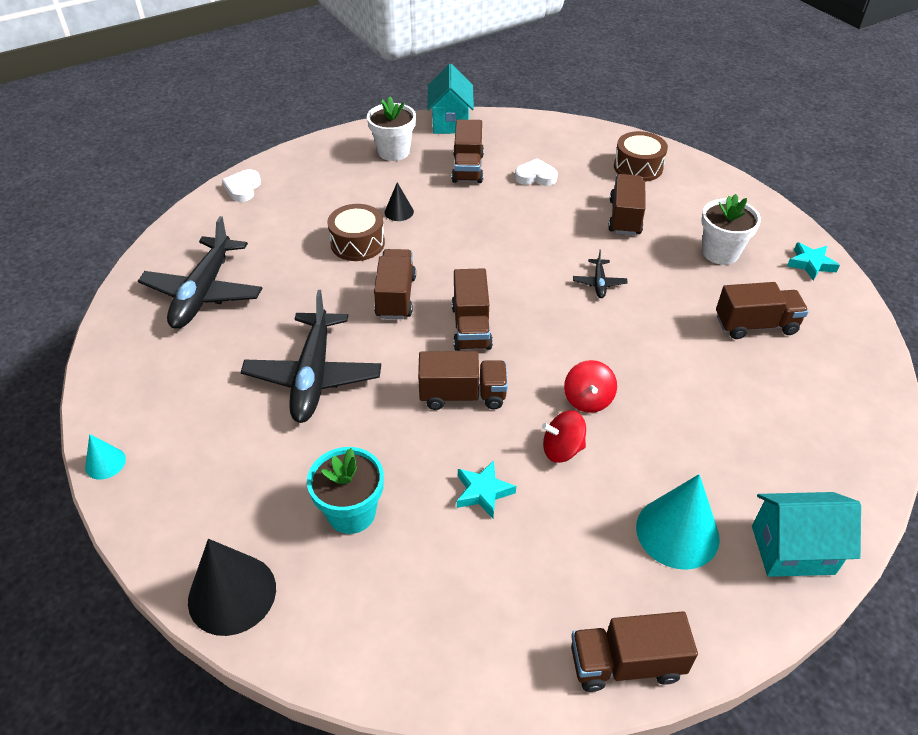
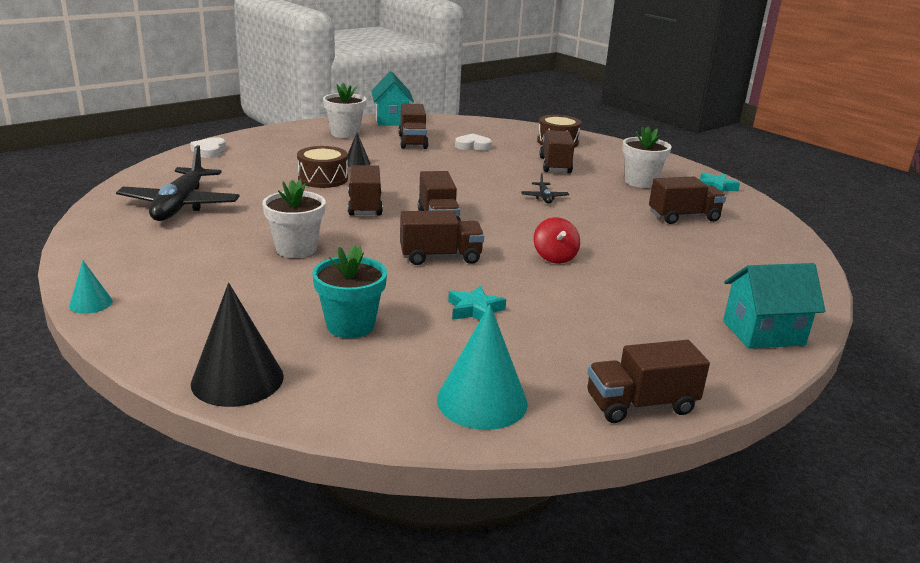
camera: 10 degrees left, 20 degrees down
(313, 376) = (296, 249): black plane -> white flower pot
(562, 449) = (540, 284): red spinning top -> none
(677, 532) = (659, 327): turquoise cone -> turquoise cone (482, 401)

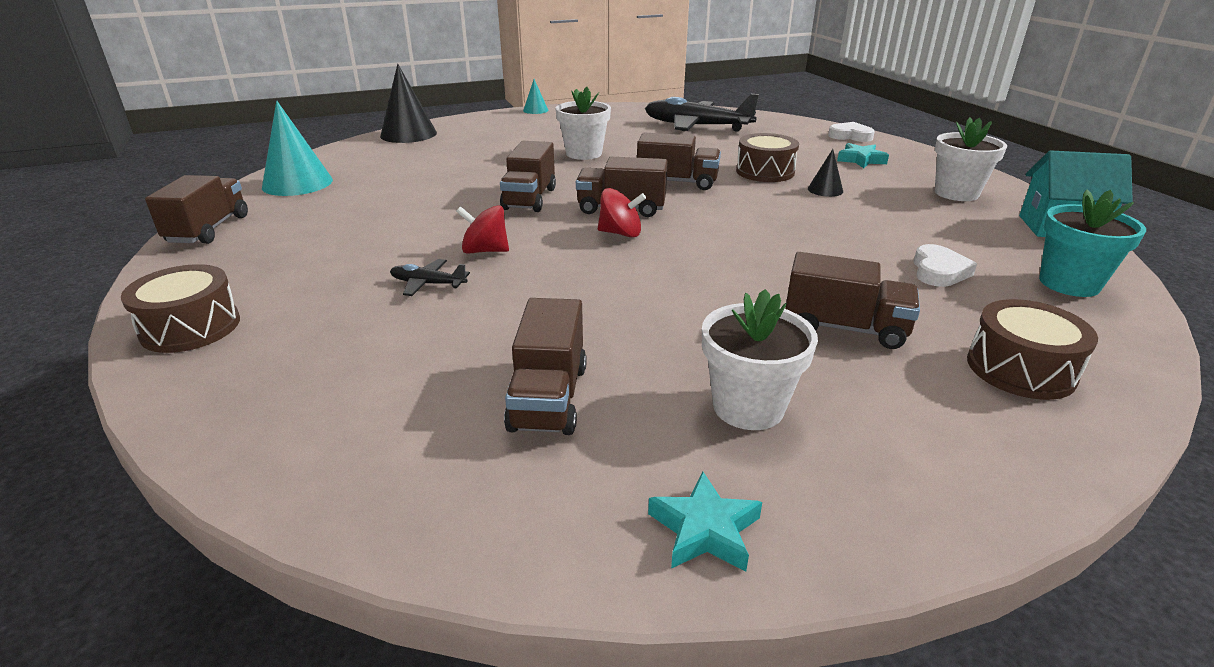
camera: 110 degrees right, 5 degrees up
(350, 325) = (439, 160): turquoise flower pot -> turquoise flower pot (1069, 283)
(412, 142) = (939, 229): brown truck -> none
(475, 310) = (416, 198): turquoise star -> turquoise star (861, 160)
(485, 217) = (620, 233): none -> red spinning top
(544, 197) = (680, 284): black plane -> black plane (428, 284)
(763, 333) = (191, 327): turquoise house -> brown drum

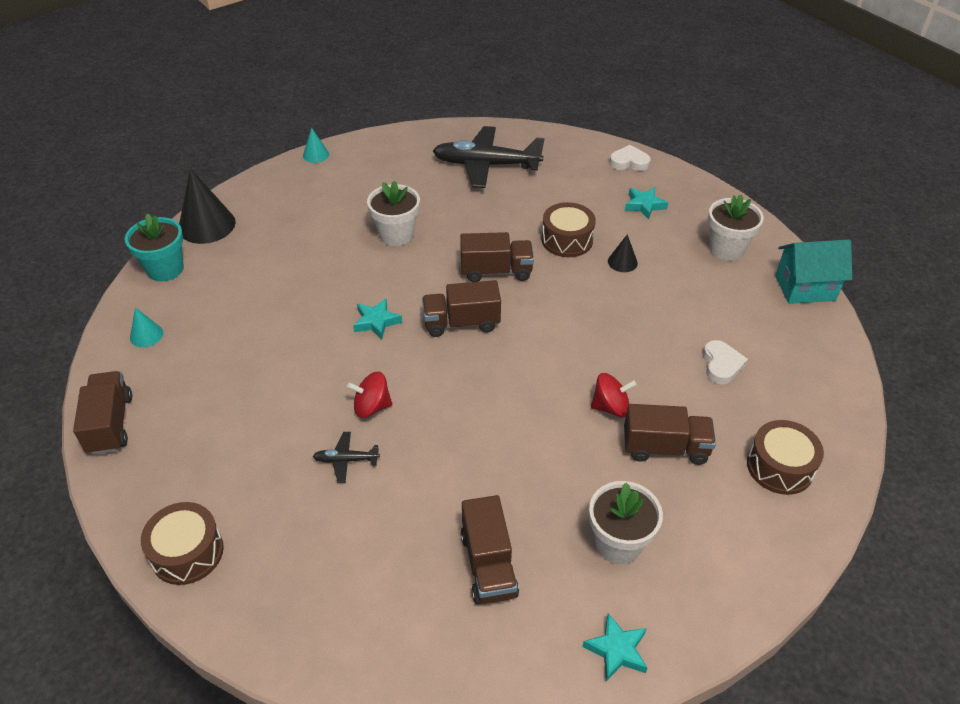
camera: 15 degrees left, 15 degrees up
(297, 183) = (146, 335): turquoise cone -> turquoise cone, size x0.51
(529, 199) = (376, 322): brown truck -> turquoise star
(620, 233) = (473, 360): red spinning top -> red spinning top (611, 407)
(1069, 283) = (810, 362): turquoise flower pot -> turquoise flower pot (165, 269)

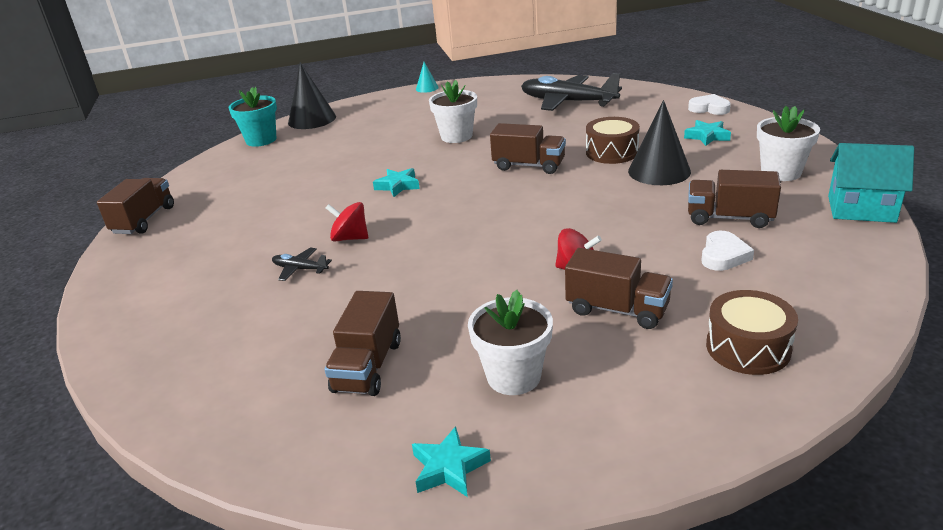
camera: 25 degrees right, 15 degrees down
(146, 335) = (215, 174): turquoise cone -> none
(187, 552) = (125, 306): brown drum -> none
(461, 323) = (472, 194): brown truck -> brown truck (729, 218)
(622, 262) = (659, 171): black cone -> black cone, size x1.97

